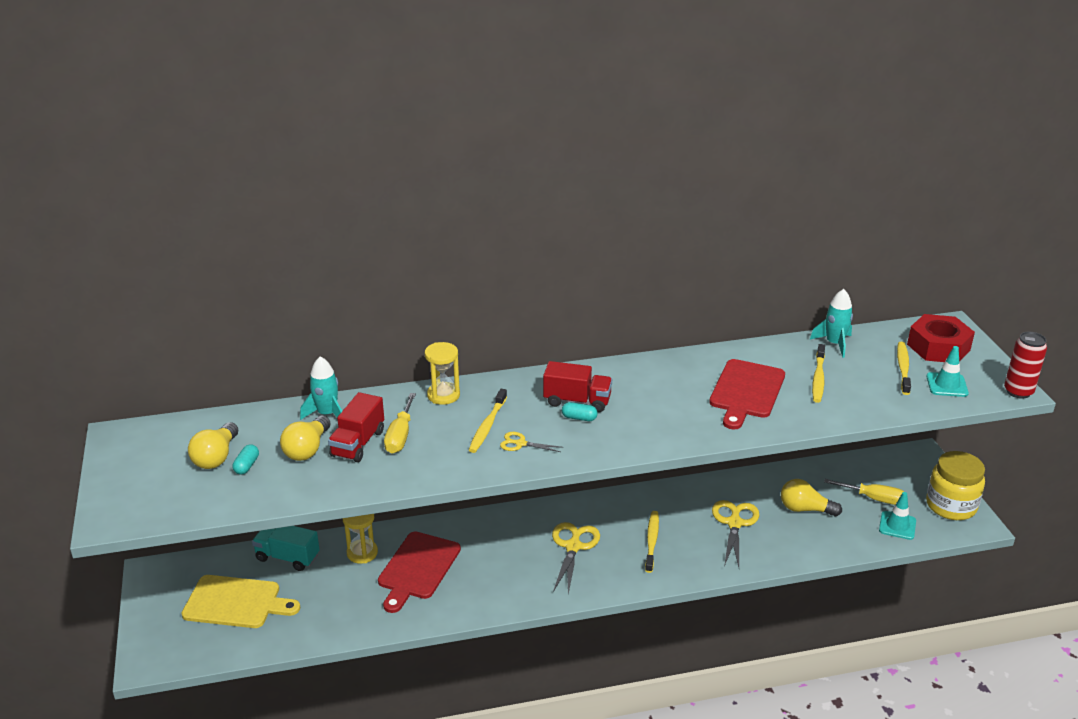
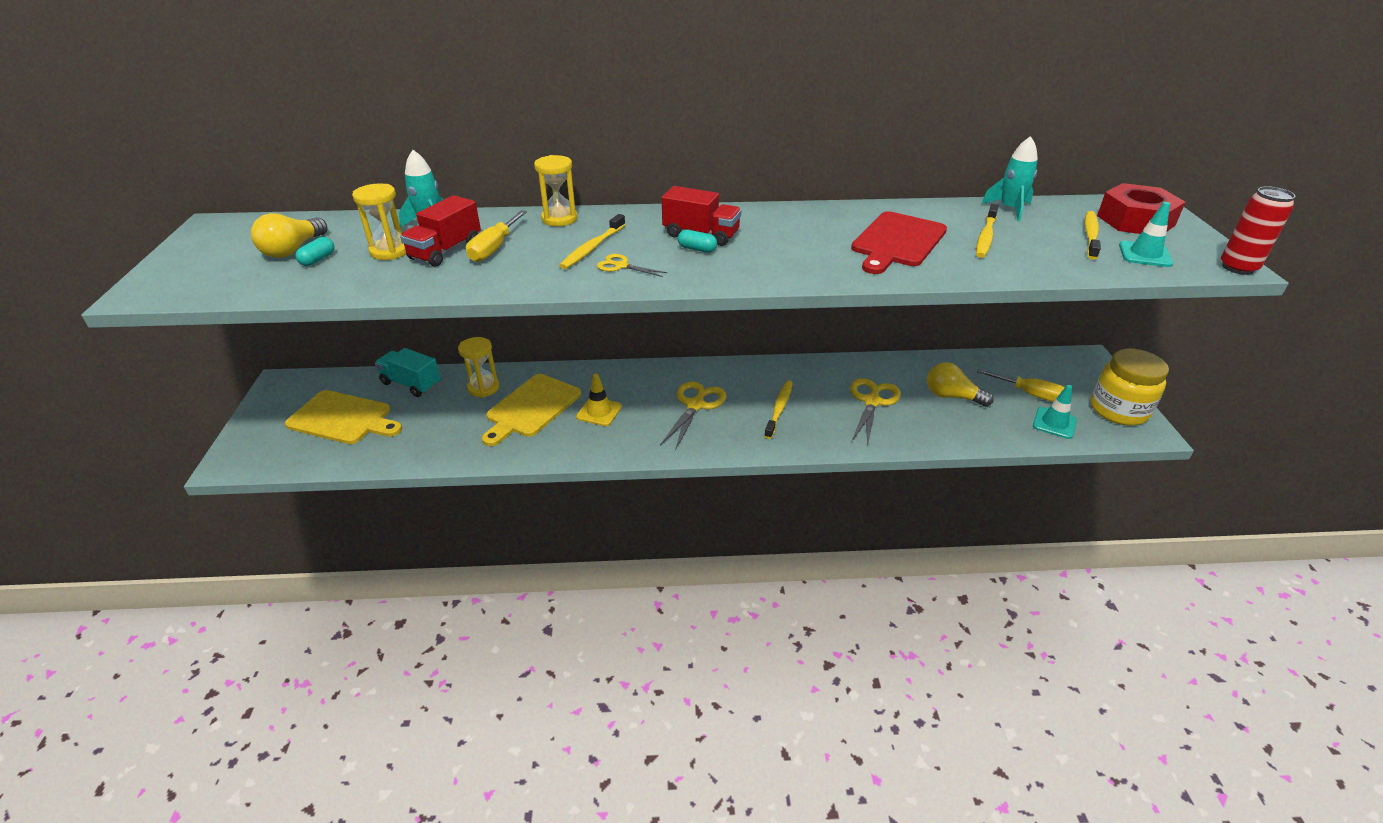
camera: 10 degrees right, 5 degrees up
(307, 449) = (390, 251): yellow light bulb -> yellow hourglass
(418, 568) = (531, 408): red cutting board -> yellow cutting board
(484, 565) = (599, 412): none -> yellow traffic cone

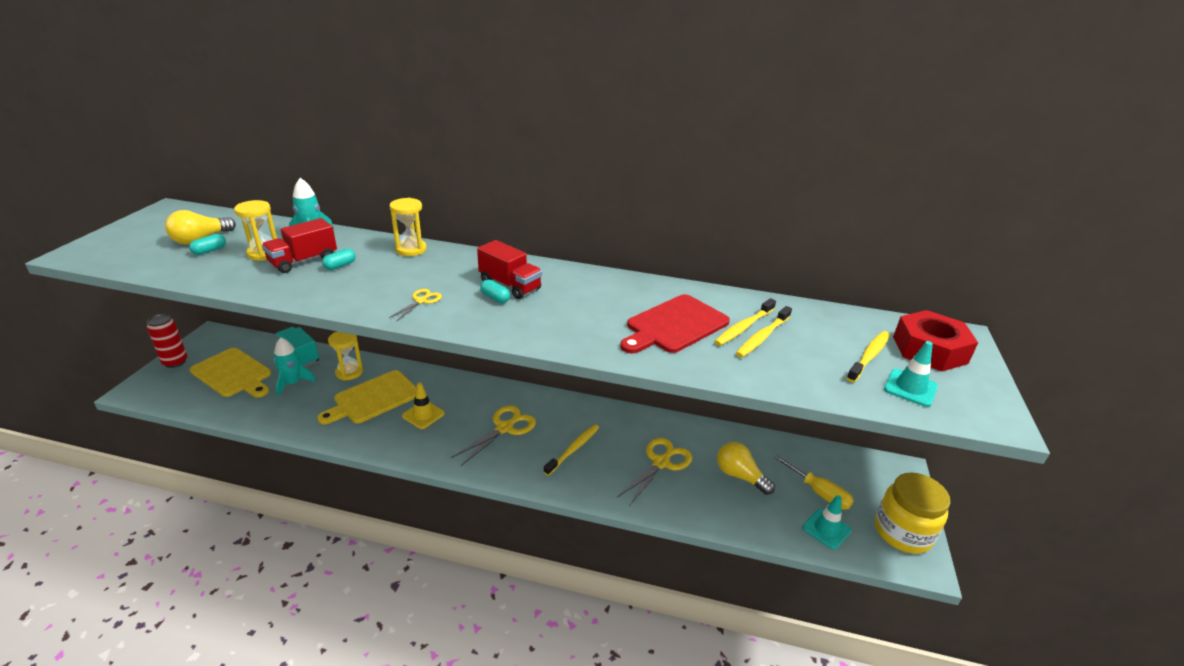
camera: 15 degrees right, 5 degrees down
(494, 248) = (340, 266): yellow screwdriver -> turquoise capsule
(592, 248) = (413, 280): yellow toothbrush -> yellow toothbrush (743, 327)
(621, 266) = (421, 301): yellow scissors -> yellow scissors turned 75 degrees clockwise
(1009, 209) = (809, 313): turquoise rocket -> turquoise rocket (293, 383)
(1238, 268) = (1002, 423): red can -> red can (175, 362)

